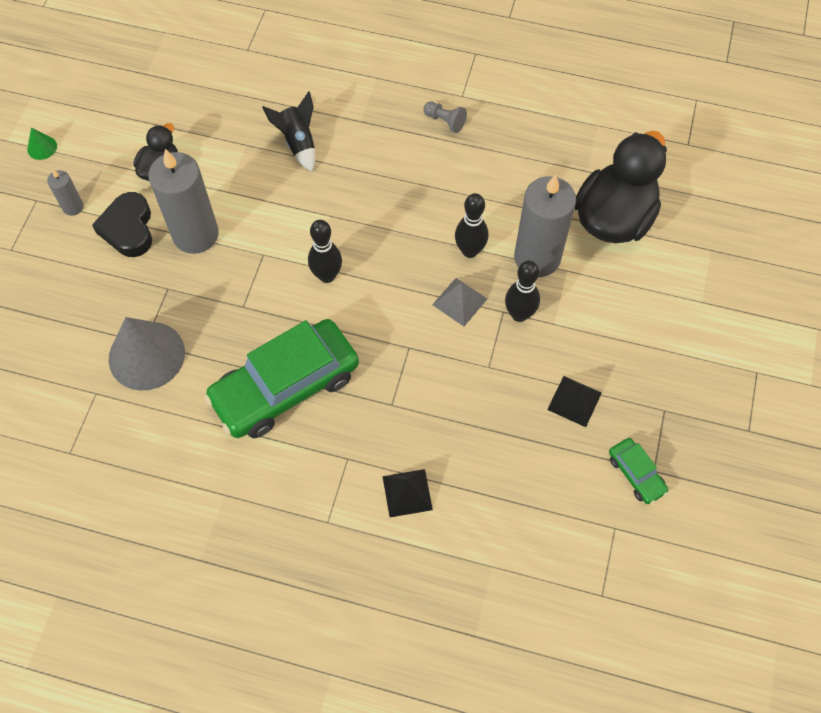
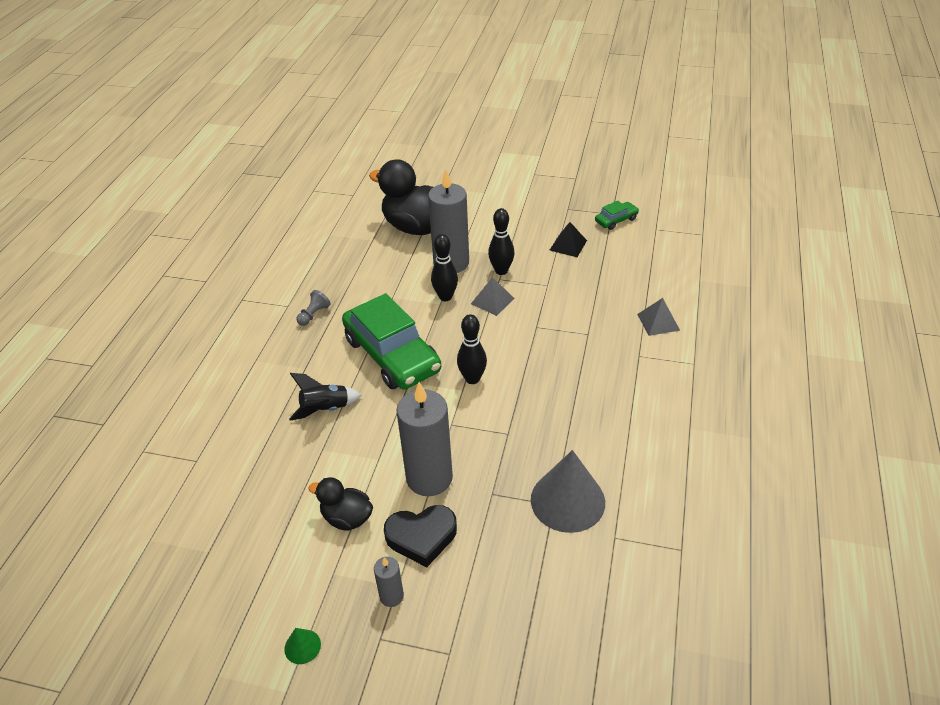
camera: 90 degrees left, 20 degrees down
(285, 387) = (583, 397): green car -> green car (392, 355)
(407, 492) = (658, 322): black pyramid -> grey pyramid

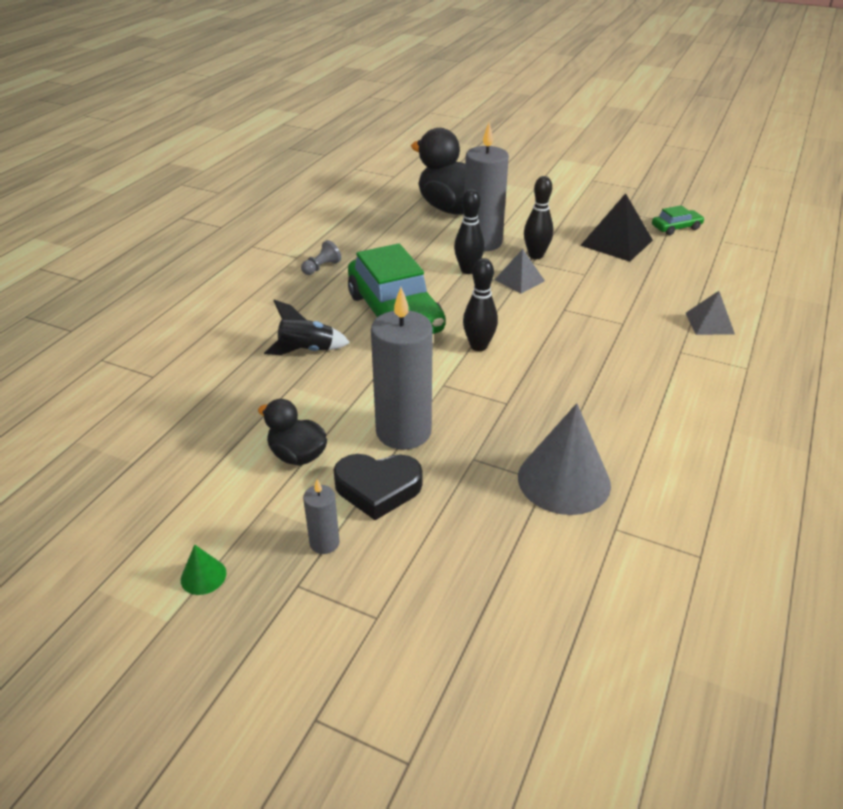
camera: 10 degrees right, 5 degrees down
(568, 245) = (616, 243): black pyramid -> black pyramid, size x1.61

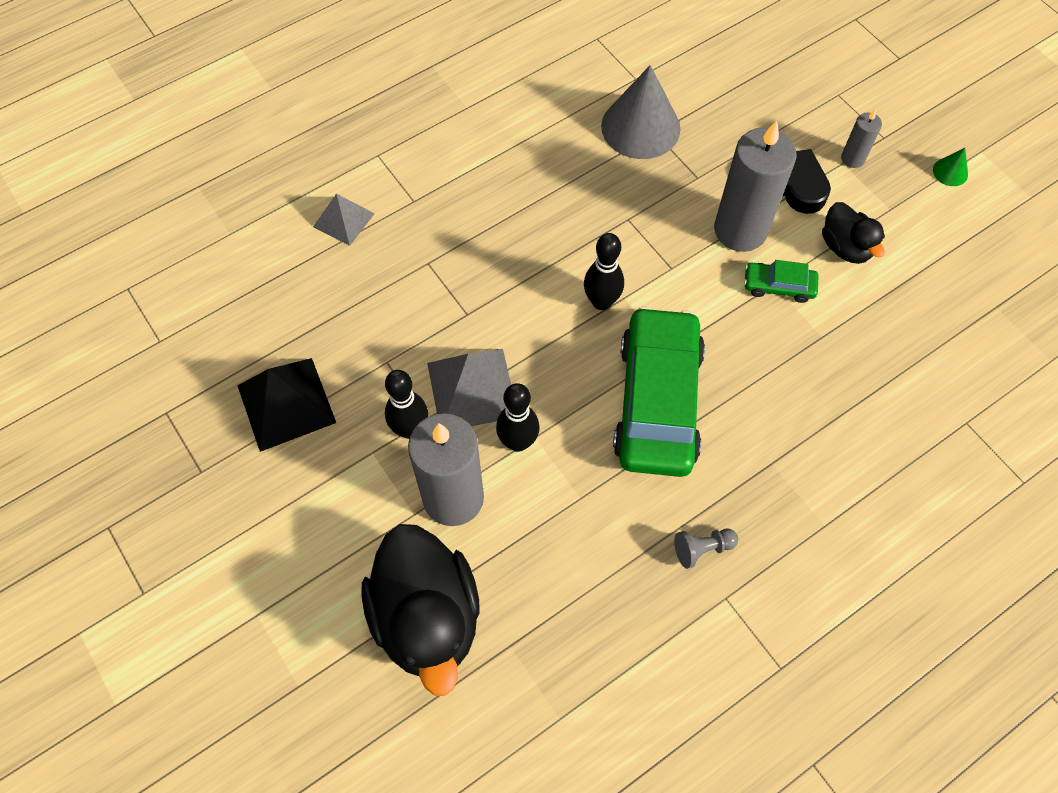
camera: 150 degrees left, 25 degrees up
(306, 351) = (786, 383): black rocket -> none
(519, 280) = (472, 389): grey pyramid -> grey pyramid, size x1.61
(676, 228) = (178, 395): green car -> green car (778, 286)

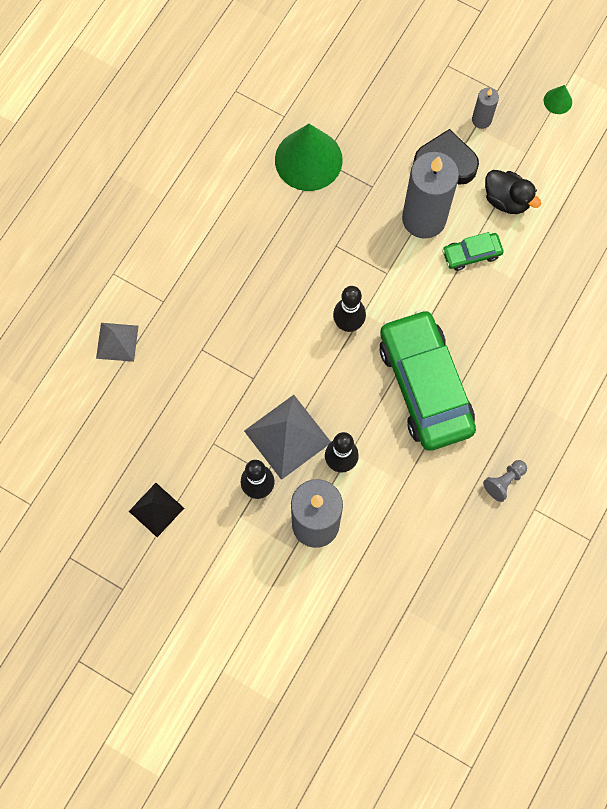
camera: 25 degrees left, 10 degrees up
(286, 403) = (156, 509): black pyramid -> black pyramid, size x0.62
(427, 618) = (341, 617): black duck -> none
(640, 127) = (308, 160): grey cone -> green cone

